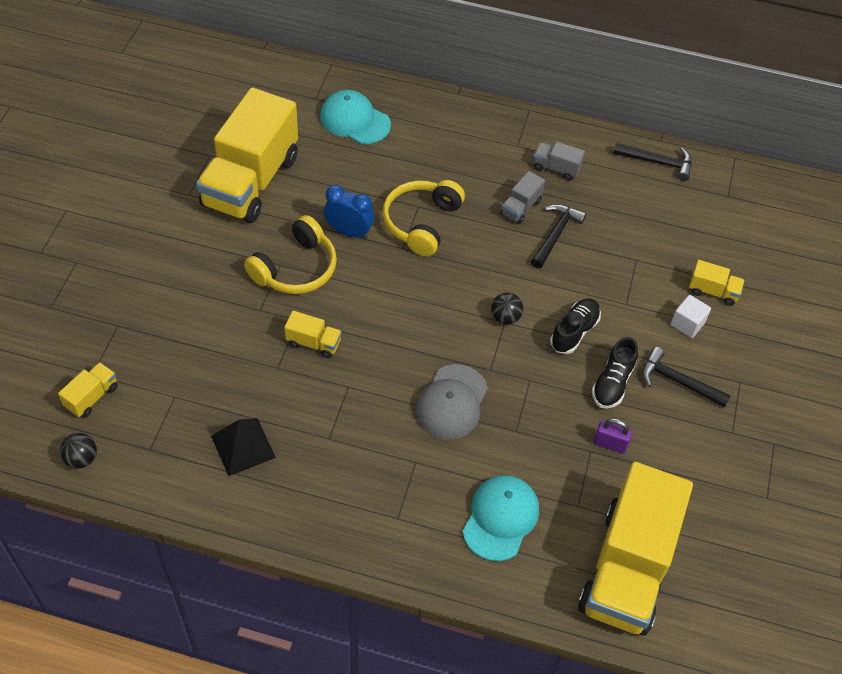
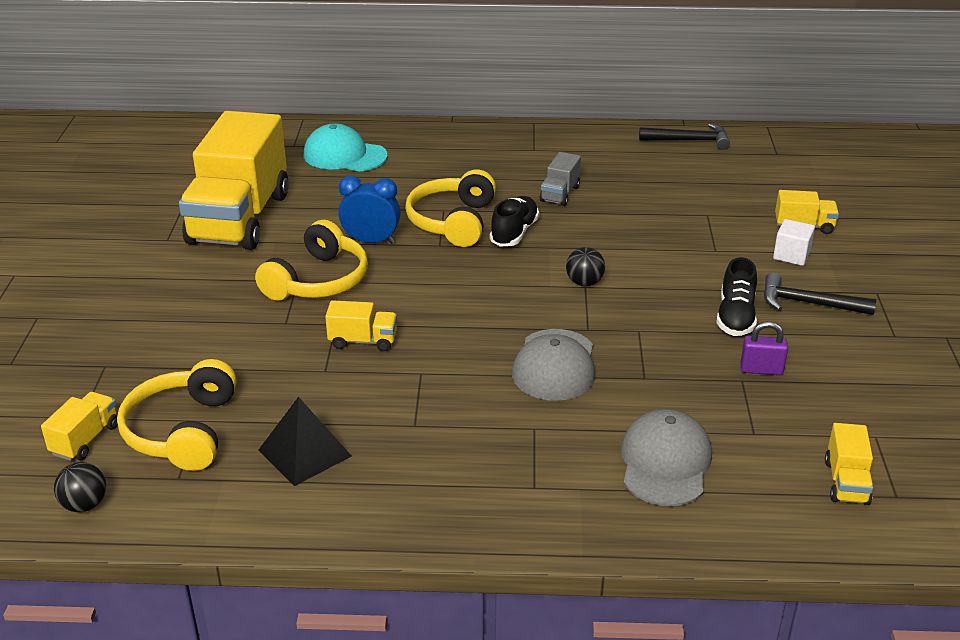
camera: 10 degrees left, 20 degrees down
(161, 405) = (182, 431): none -> yellow headphones
(500, 518) = (665, 462): turquoise cap -> grey cap
(555, 235) = (608, 209): black hammer -> none
(556, 168) = (584, 160): grey truck -> none
(574, 332) = (669, 282): black shoe -> black shoe (514, 233)
(627, 569) = (846, 482): yellow truck -> yellow truck, size x0.40

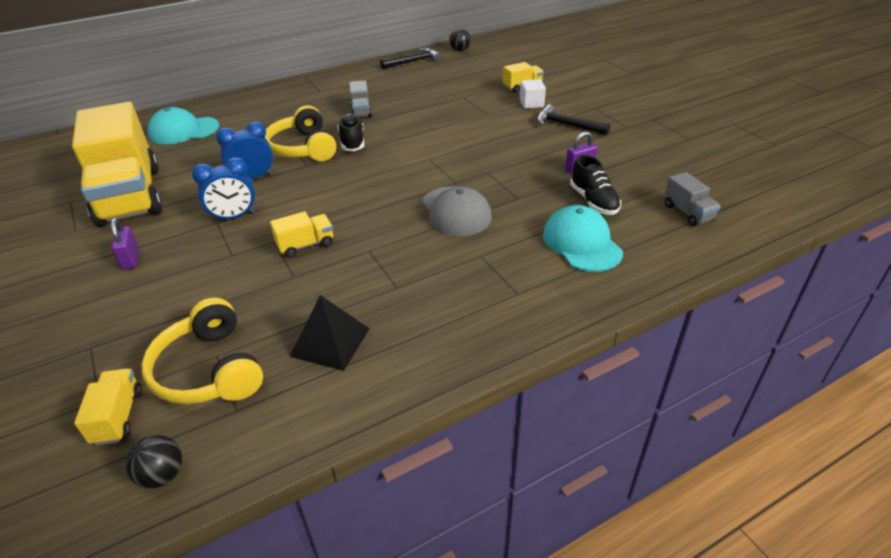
camera: 30 degrees left, 5 degrees up
(194, 291) = (131, 259): none -> purple padlock
(318, 281) = (234, 217): yellow headphones -> blue clock
(584, 282) = (426, 156): black ball -> black ball (460, 50)
(665, 462) = (581, 243): grey cap -> turquoise cap
(735, 317) = (535, 145): black shoe -> black shoe (593, 201)
(809, 303) = (567, 125): black hammer -> black hammer turned 45 degrees clockwise
(846, 482) = (688, 212): yellow truck -> grey truck

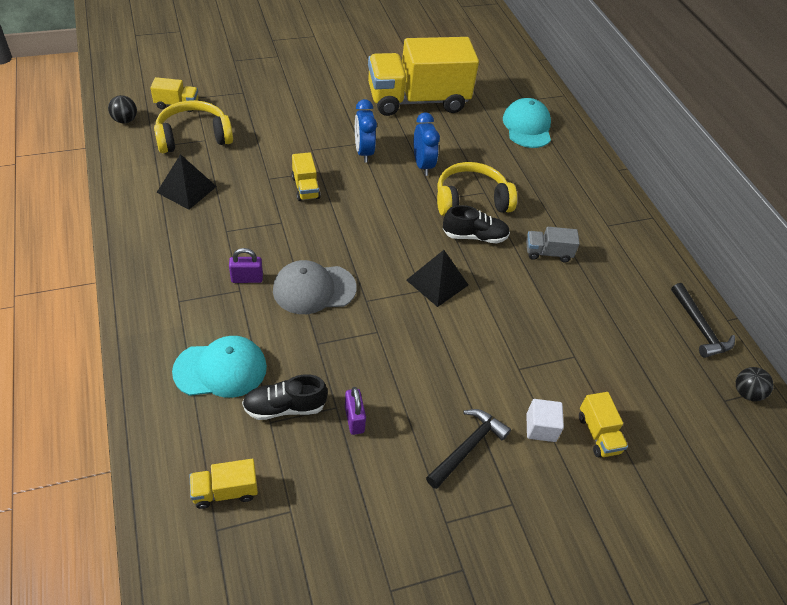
camera: 95 degrees right, 10 degrees up
(131, 259) = (328, 104): purple padlock -> purple padlock (247, 279)
(416, 152) = (437, 282): none -> black pyramid
(688, 212) = (225, 491): grey truck -> yellow truck

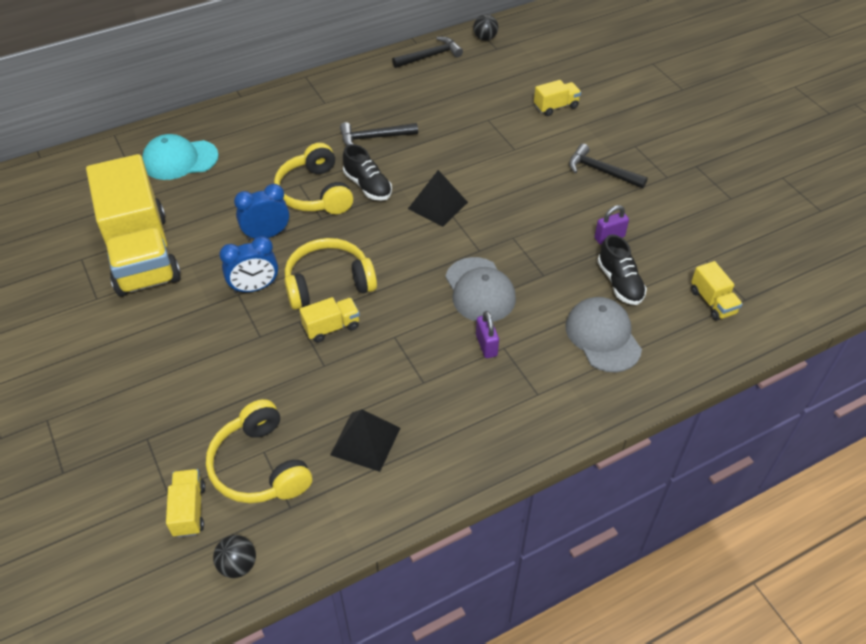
camera: 95 degrees left, 0 degrees up
(221, 369) = (602, 336): turquoise cap -> grey cap
(355, 193) = (328, 283): none -> yellow headphones
(474, 236) = (367, 186): black shoe -> black shoe turned 150 degrees clockwise
(541, 427) = (564, 135): white cube -> none
(548, 253) = (374, 138): grey truck -> black hammer

